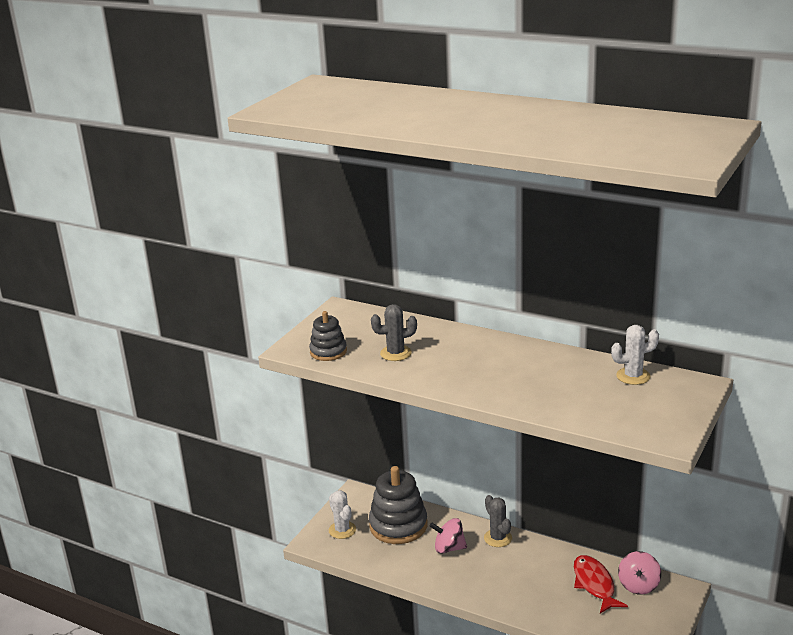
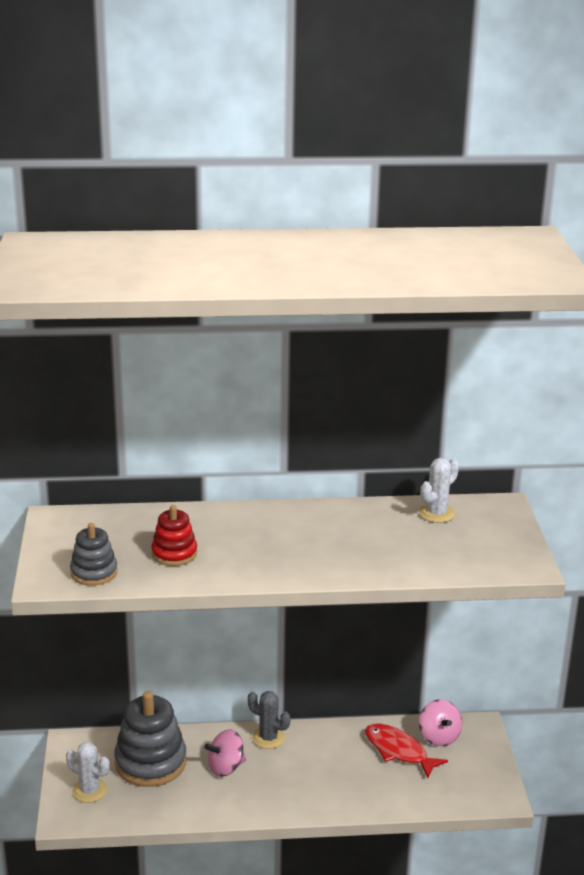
camera: 35 degrees left, 0 degrees up
(396, 353) = (174, 553): grey cactus -> red stacking toy

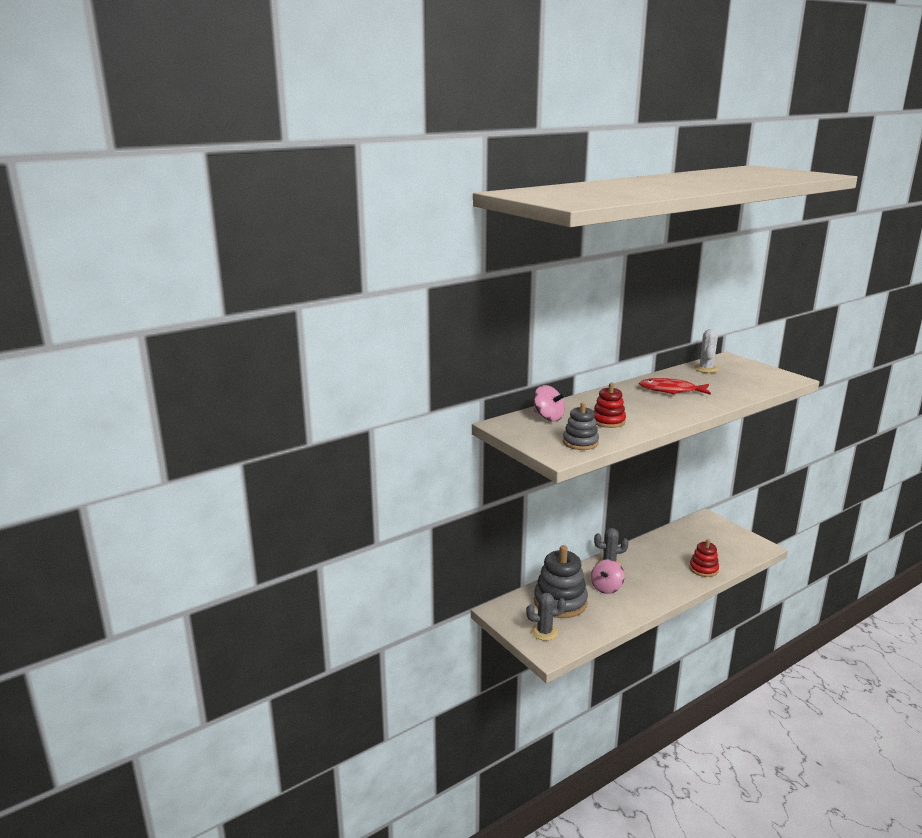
camera: 30 degrees left, 5 degrees down
(89, 791) = (544, 632): white cactus -> grey cactus
(377, 794) = (703, 569): none -> red stacking toy
(398, 751) = (685, 544): red fish -> red fish (671, 390)
(439, 737) = (694, 530): pink spinning top -> pink spinning top (548, 417)

